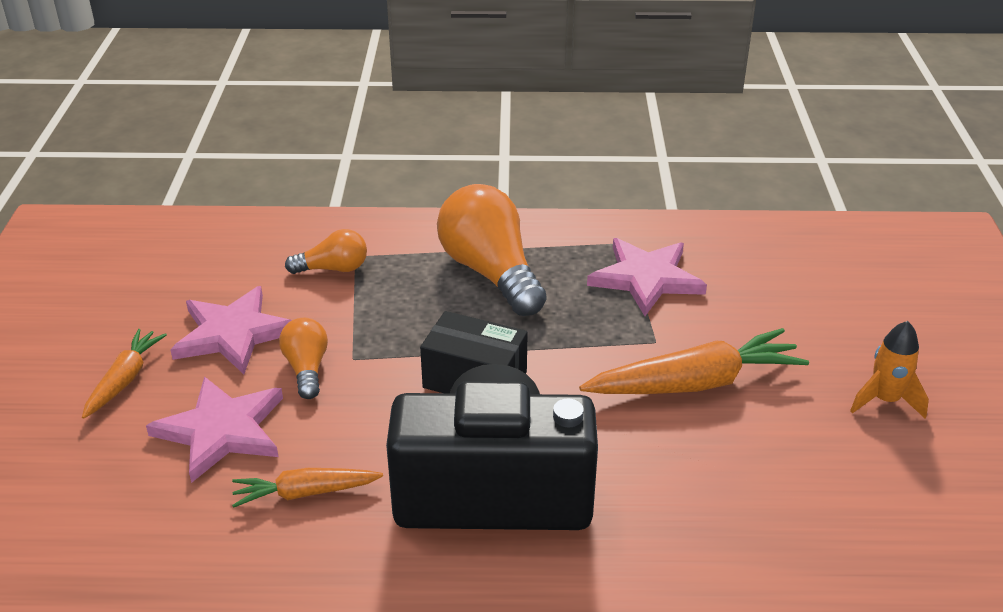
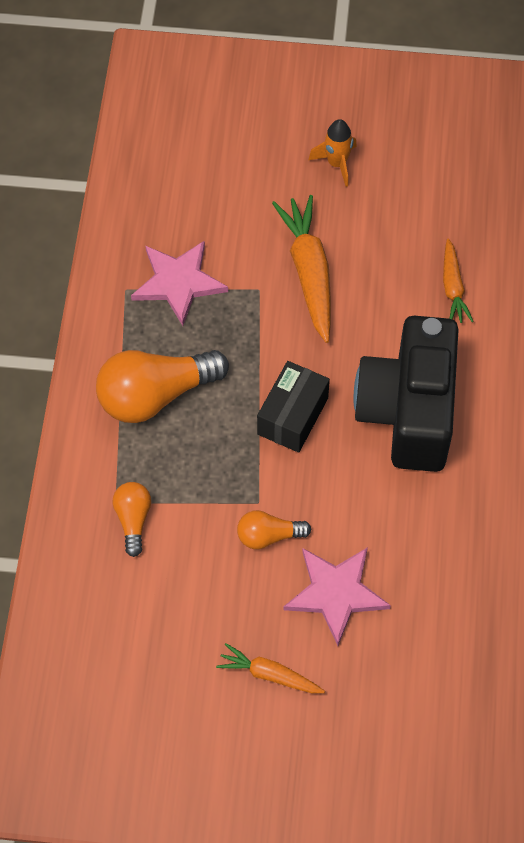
camera: 85 degrees left, 25 degrees up
(233, 333) = (217, 595): pink star -> none
(305, 493) = (404, 531): orange carrot -> orange carrot (453, 287)

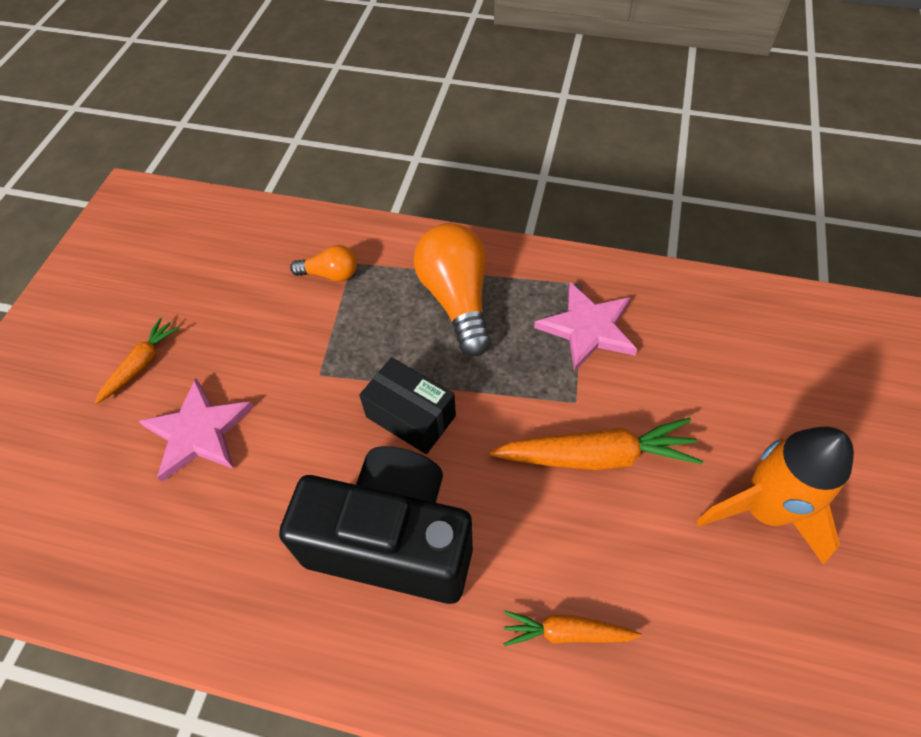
camera: 100 degrees right, 5 degrees down
(268, 536) = (280, 379): orange light bulb -> none
(337, 163) = (763, 510): orange rocket -> orange rocket, size x1.84

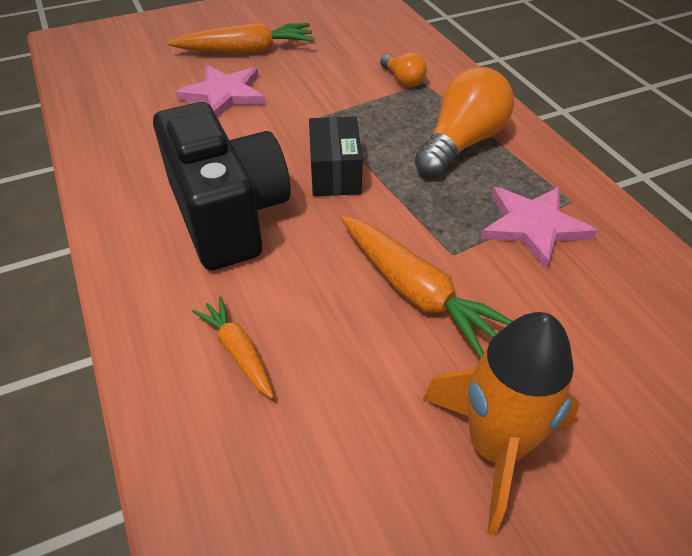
camera: 50 degrees right, 10 degrees down
(141, 364) = (247, 51): orange carrot -> orange carrot, size x1.73

